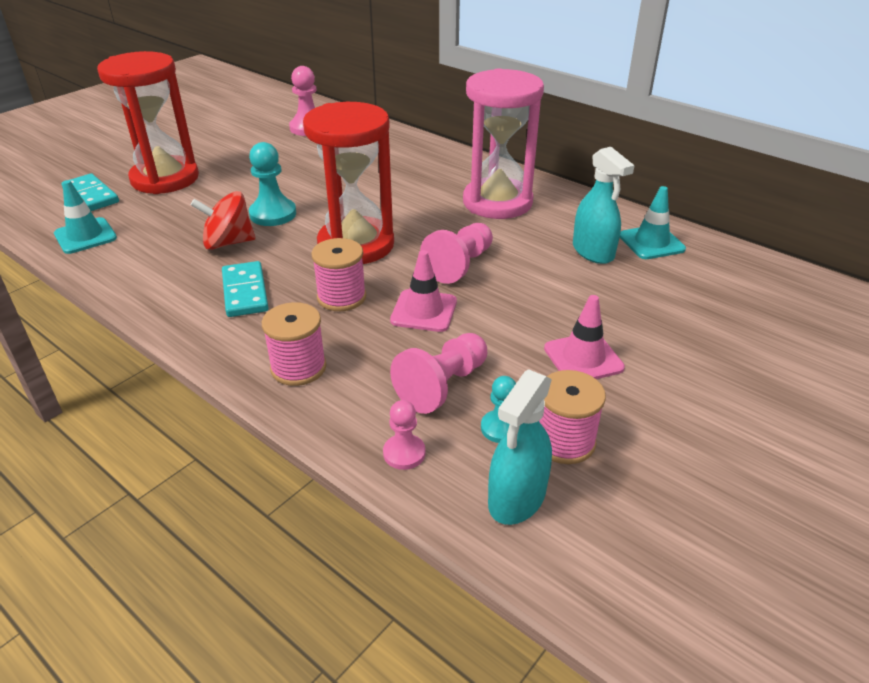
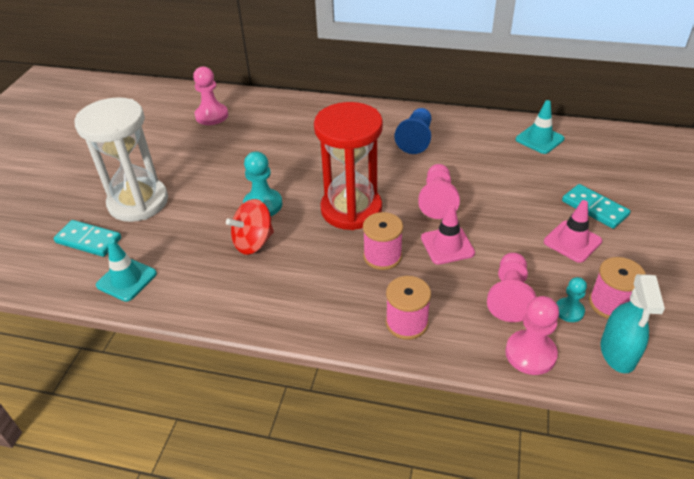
camera: 25 degrees left, 5 degrees up
(165, 179) = (138, 202): red hourglass -> white hourglass
(245, 292) = (309, 279): turquoise domino -> turquoise domino (594, 208)
(404, 453) = (530, 354): pink pawn -> pink pawn, size x1.65
(497, 202) = (416, 139): pink hourglass -> blue pawn
(593, 252) = (511, 159): turquoise spray bottle -> none

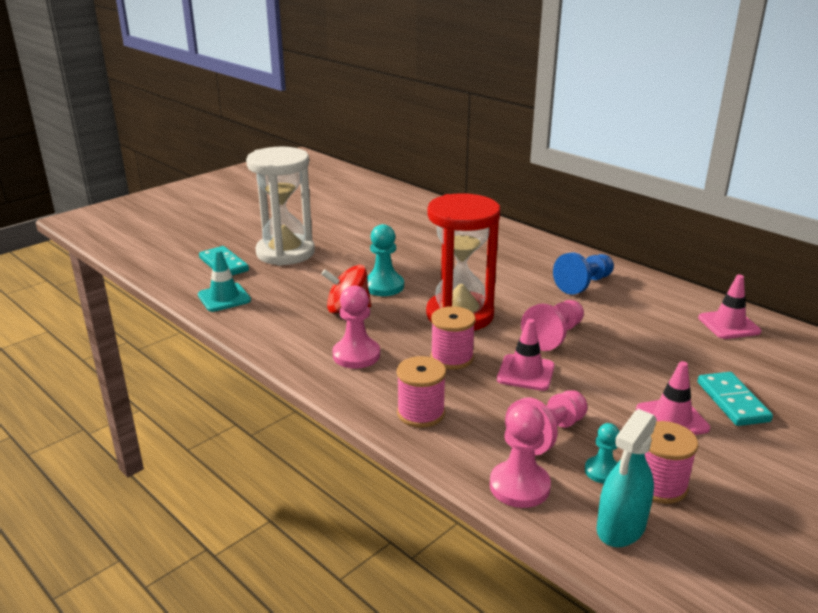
camera: 30 degrees right, 15 degrees down
(211, 115) = (406, 214): pink pawn -> pink pawn (356, 355)
(539, 139) = (728, 325): turquoise traffic cone -> pink traffic cone

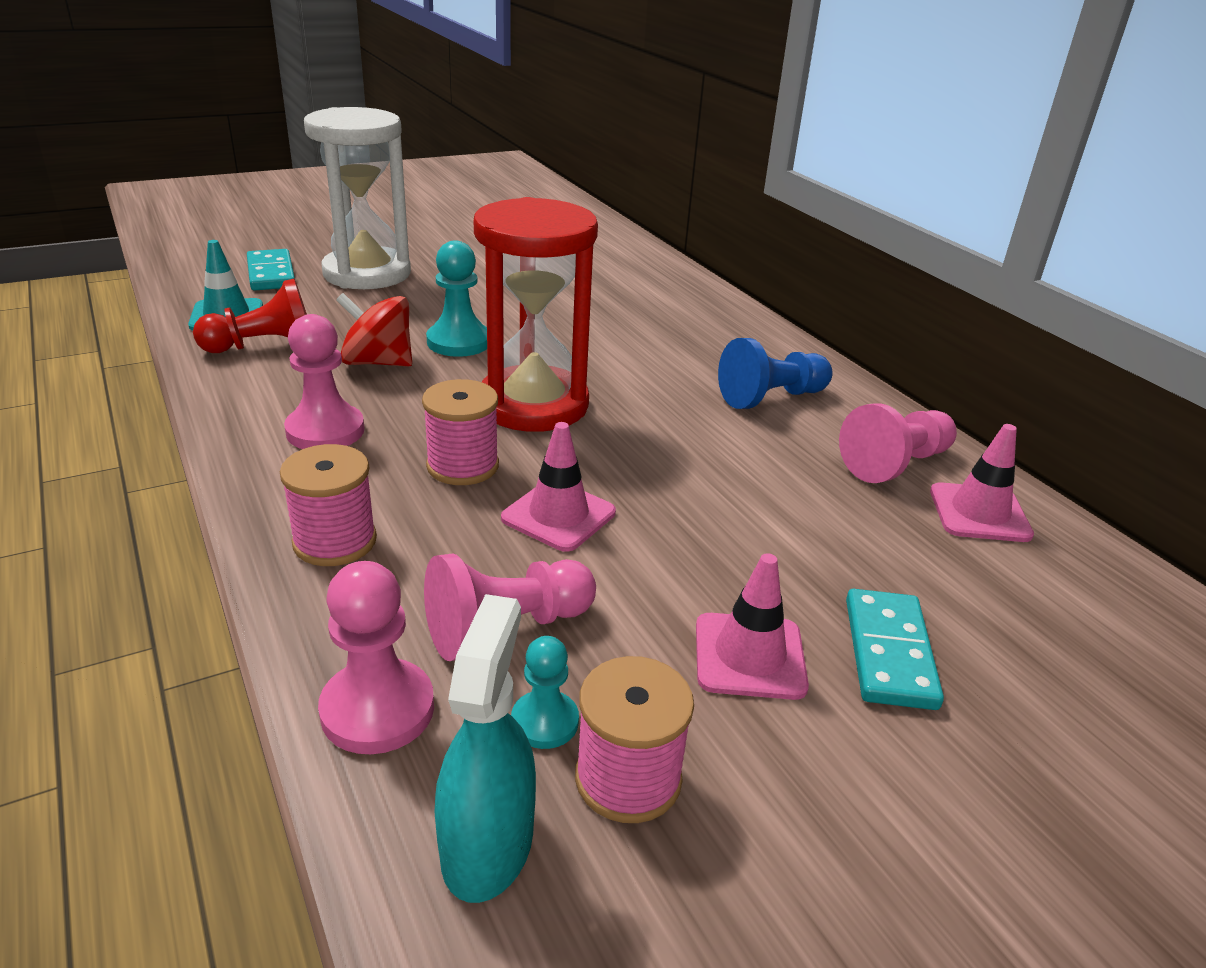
camera: 15 degrees right, 5 degrees up
(268, 312) = (264, 346): none -> red pawn
(554, 336) = (655, 467): pink pawn -> pink pawn (895, 464)
(620, 527) = (488, 844): turquoise spray bottle -> turquoise spray bottle turned 135 degrees clockwise

